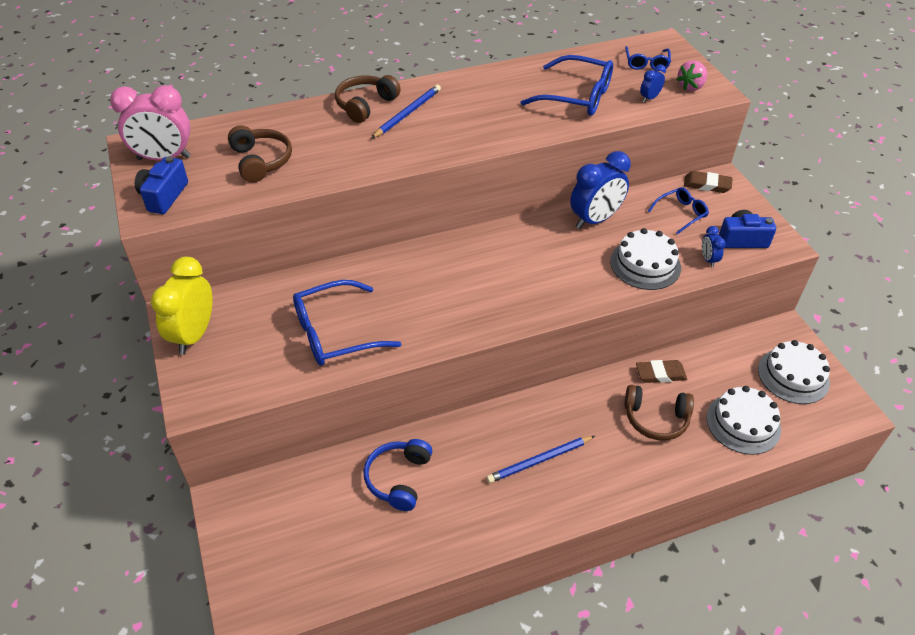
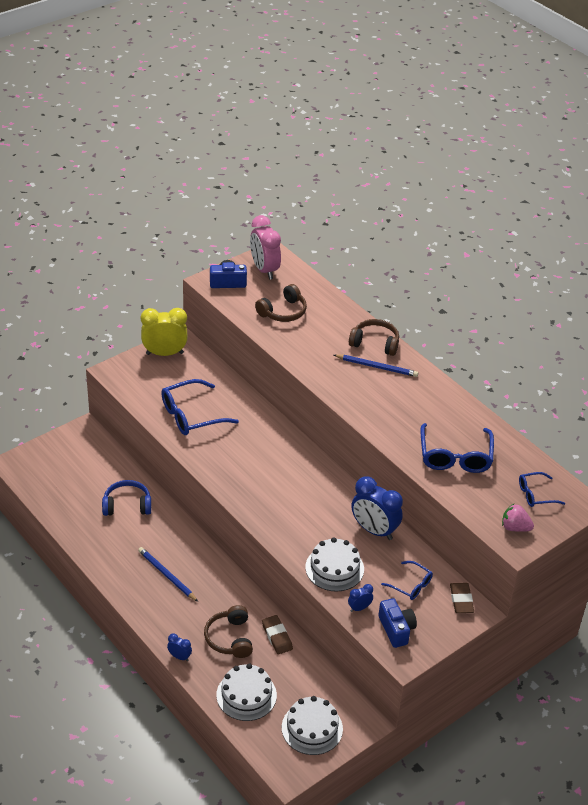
camera: 70 degrees right, 5 degrees down
(336, 333) = (192, 415): blue glasses -> blue glasses turned 75 degrees counterclockwise
(649, 98) = (480, 502): blue clock -> blue clock (179, 657)

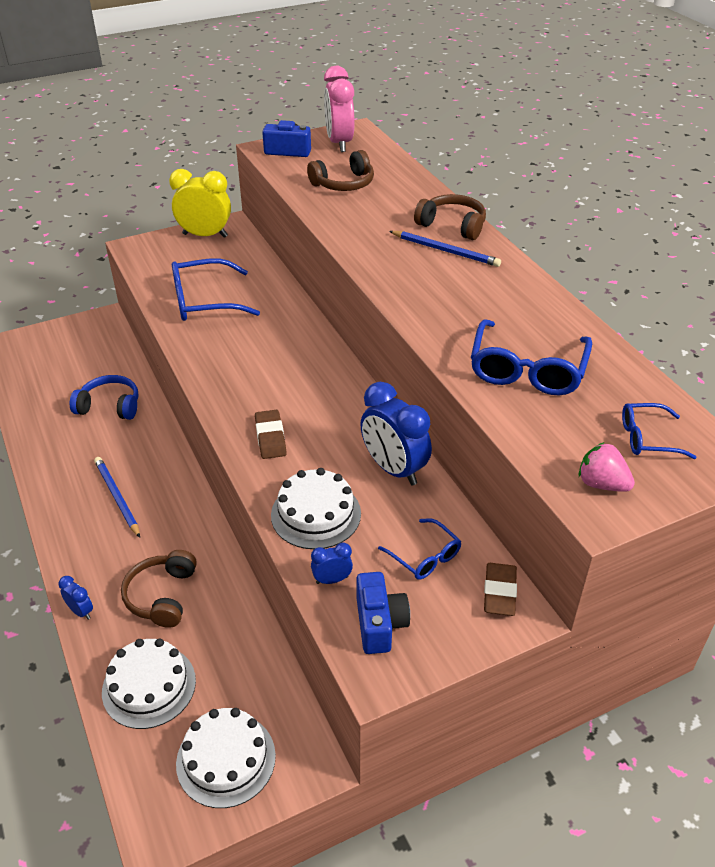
camera: 15 degrees right, 0 degrees up
(277, 636) = (229, 604): brown eraser -> brown eraser (270, 437)

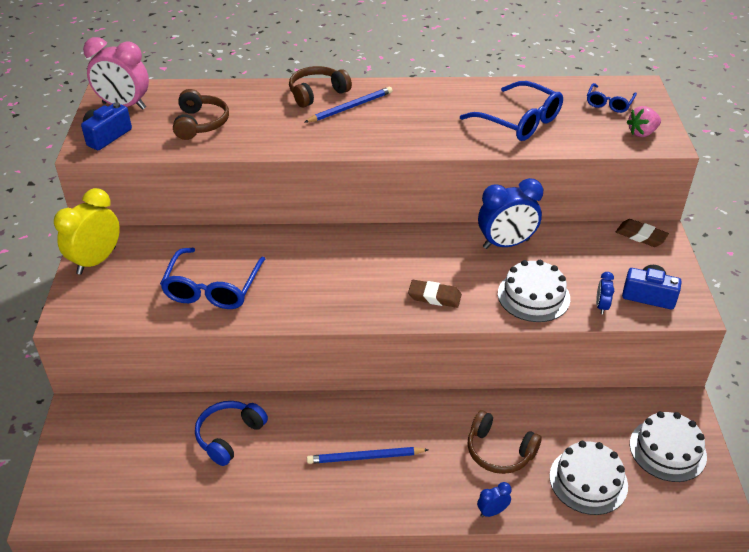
camera: 65 degrees left, 0 degrees up
(424, 556) = (597, 257): blue glasses -> none

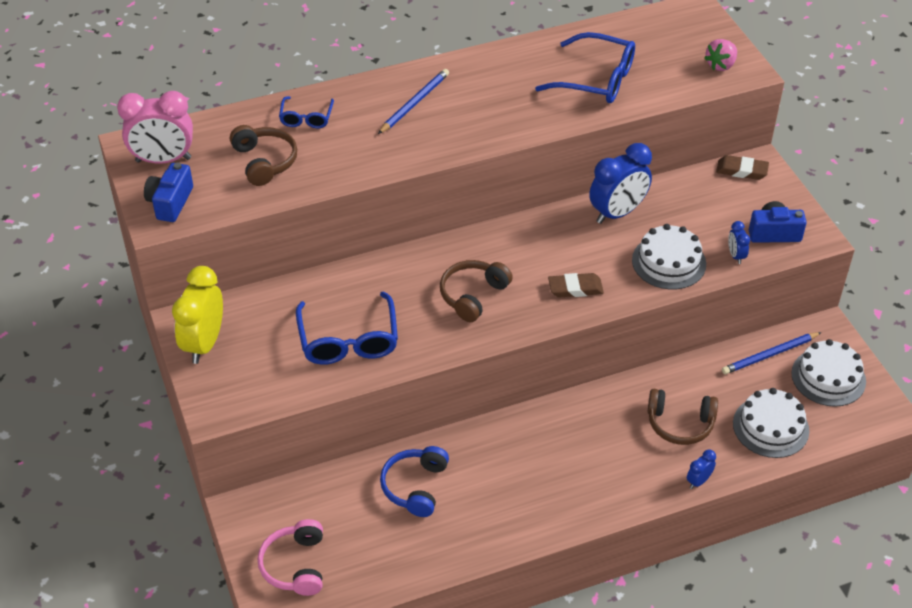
camera: 20 degrees left, 5 degrees up
(89, 473) = (295, 565): none -> pink headphones
(317, 93) = (369, 94): brown headphones -> brown headphones (473, 295)
(365, 457) = (559, 467): blue pencil -> blue pencil (770, 355)
(609, 103) = (674, 36): blue glasses -> blue glasses (306, 118)

